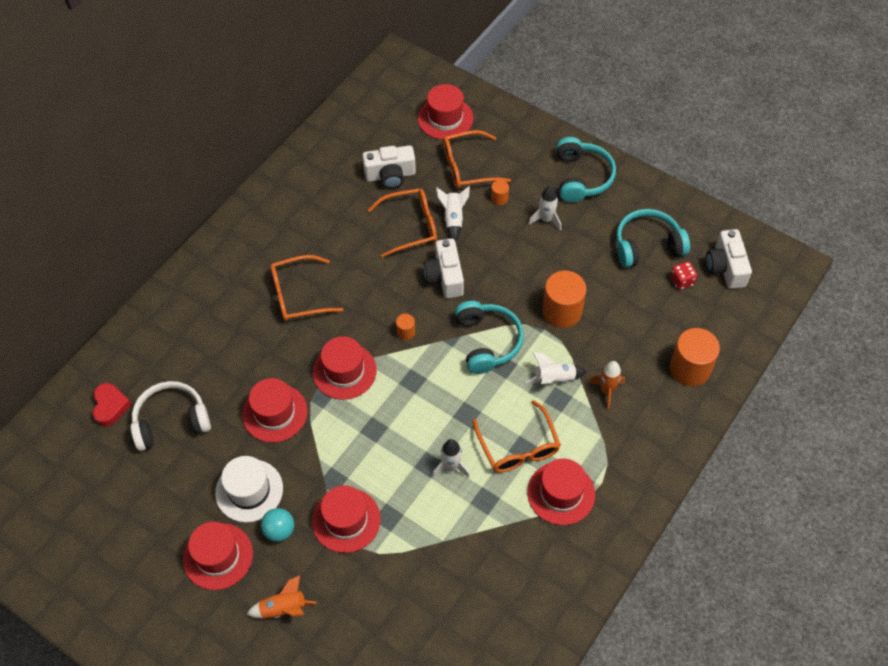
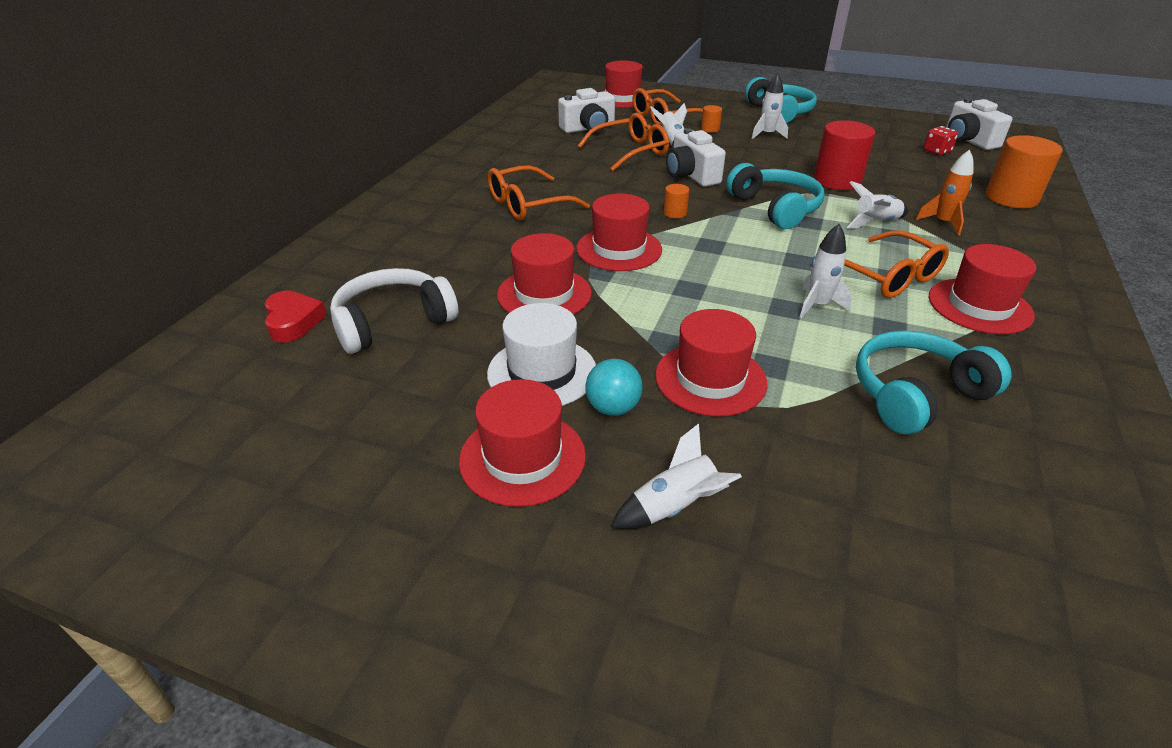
camera: 15 degrees left, 20 degrees down
(283, 608) = (674, 507): orange rocket -> white rocket
(562, 311) = (837, 180): orange cylinder -> red cylinder
(647, 246) = (880, 137): turquoise headphones -> turquoise headphones (916, 395)

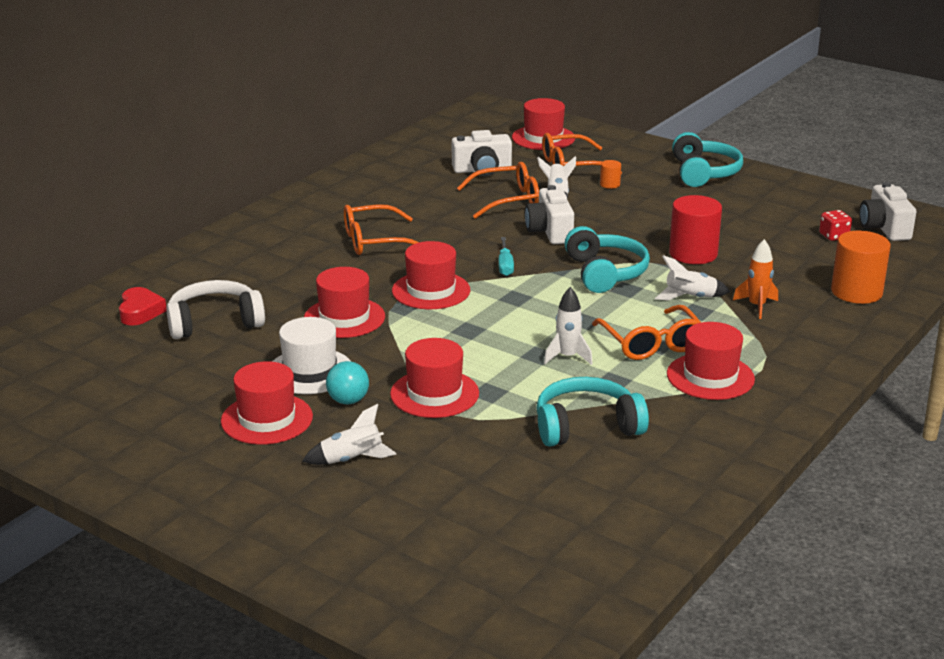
camera: 15 degrees right, 10 degrees down
(675, 213) = (505, 266): orange cylinder -> turquoise screwdriver
(767, 135) = (666, 197): white rocket -> none

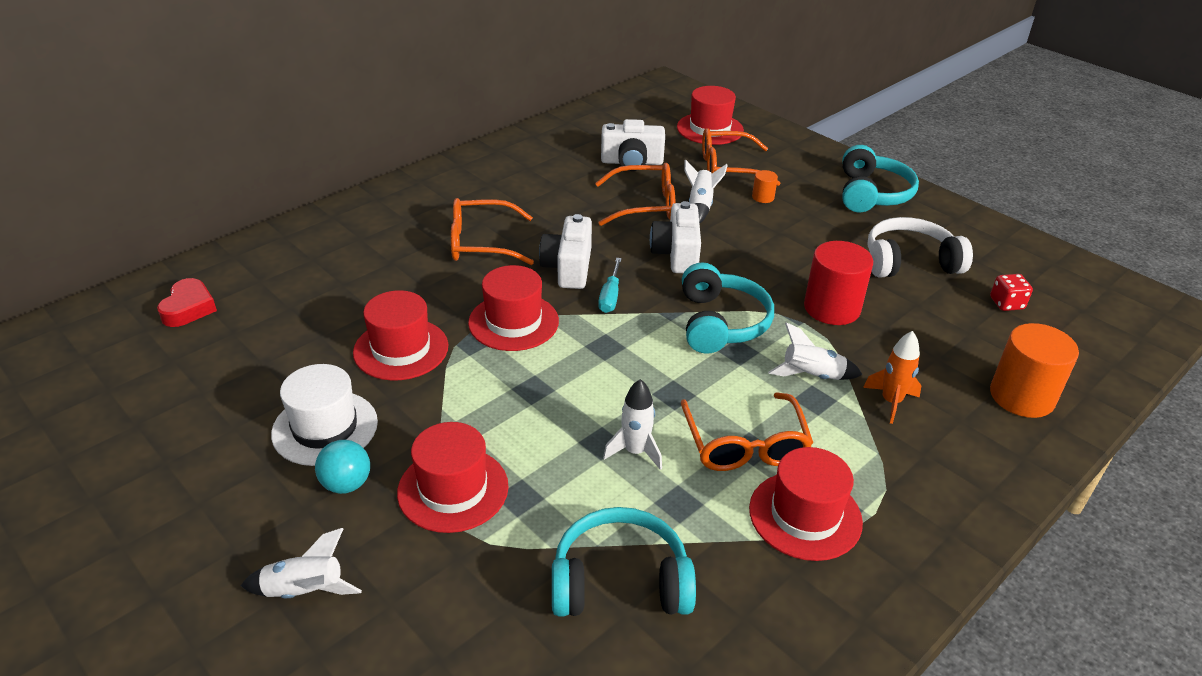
camera: 10 degrees right, 10 degrees up
(215, 322) = (258, 336): white headphones -> white headphones (909, 262)
(267, 419) = (238, 500): red hat -> none
(884, 228) = (1070, 299): white camera -> white camera (568, 268)

